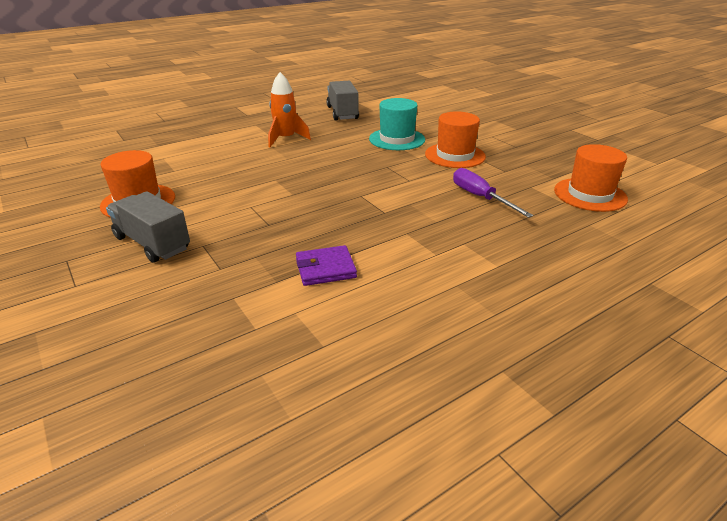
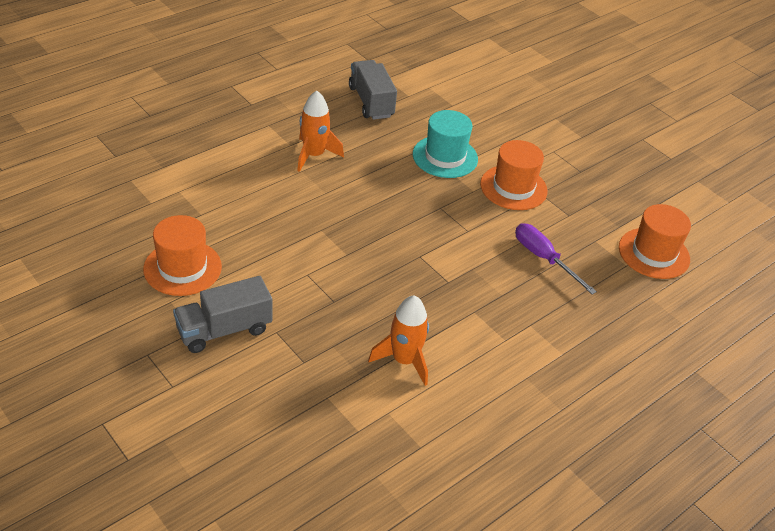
camera: 10 degrees left, 10 degrees up
(152, 243) = (224, 330): grey truck -> grey truck turned 60 degrees counterclockwise
(325, 268) = (404, 360): purple wallet -> orange rocket

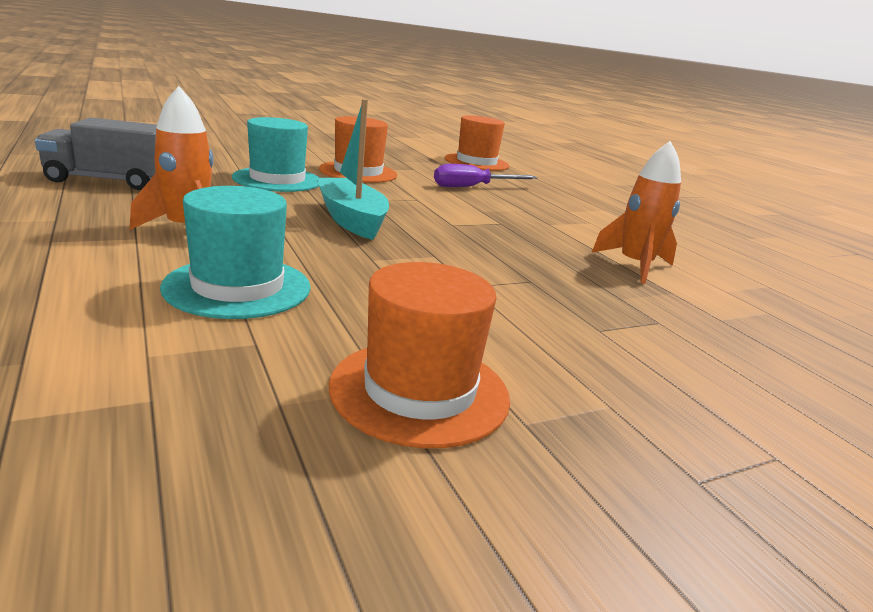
camera: 75 degrees left, 20 degrees down
(224, 330) = (603, 373): grey truck -> none
(251, 194) = (238, 287): none -> turquoise hat
(386, 208) = (351, 219): none -> turquoise boat

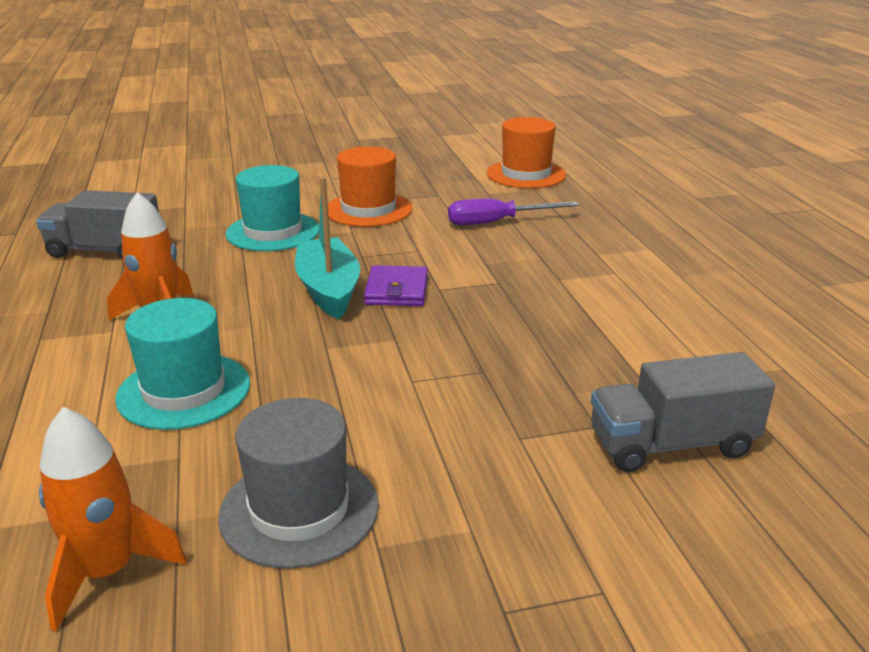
camera: 15 degrees right, 5 degrees up
(415, 223) = (397, 290): none -> purple wallet
(419, 391) = (299, 510): orange hat -> grey hat
(635, 266) = (624, 343): orange rocket -> orange rocket (107, 572)
(732, 336) = (671, 444): none -> grey truck

